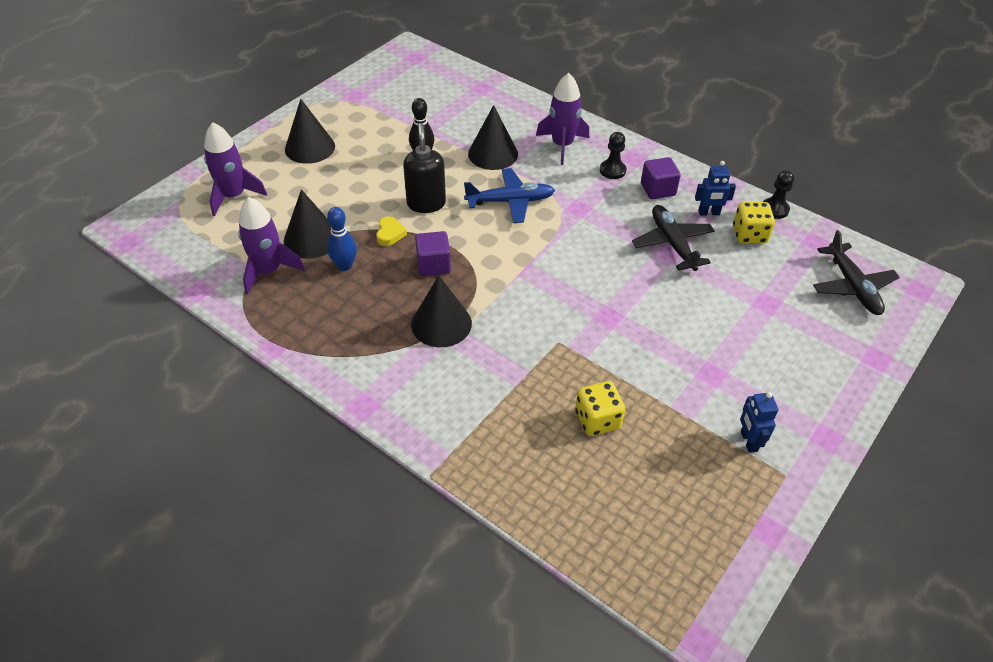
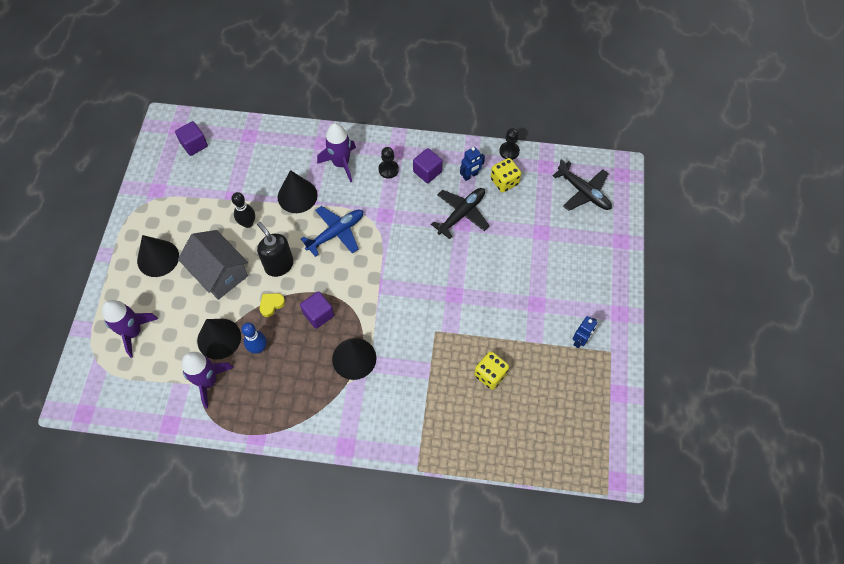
camera: 30 degrees left, 15 degrees up
(359, 184) = (219, 273): none -> grey house
(390, 234) = (271, 305): yellow heart -> yellow heart turned 105 degrees counterclockwise
(421, 75) = (194, 145): none -> purple cube
(672, 244) = (461, 214): black plane -> black plane turned 90 degrees clockwise
(748, 441) = (580, 340): blue robot -> blue robot turned 105 degrees counterclockwise

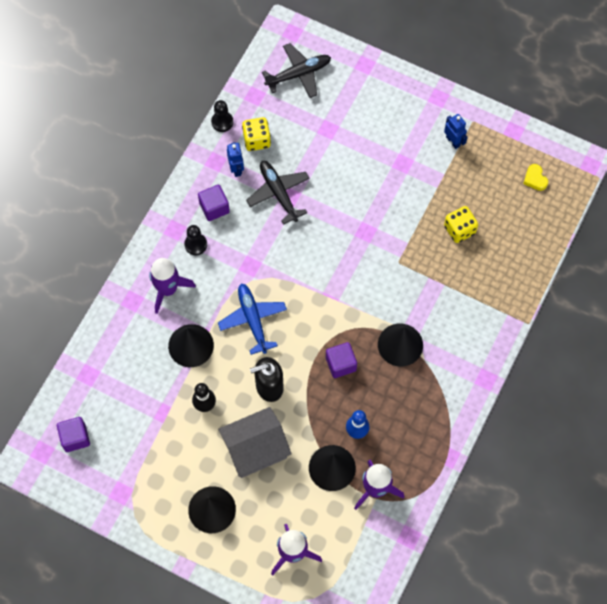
camera: 70 degrees left, 5 degrees up
(271, 305) = (312, 406): yellow heart -> yellow heart (535, 179)

